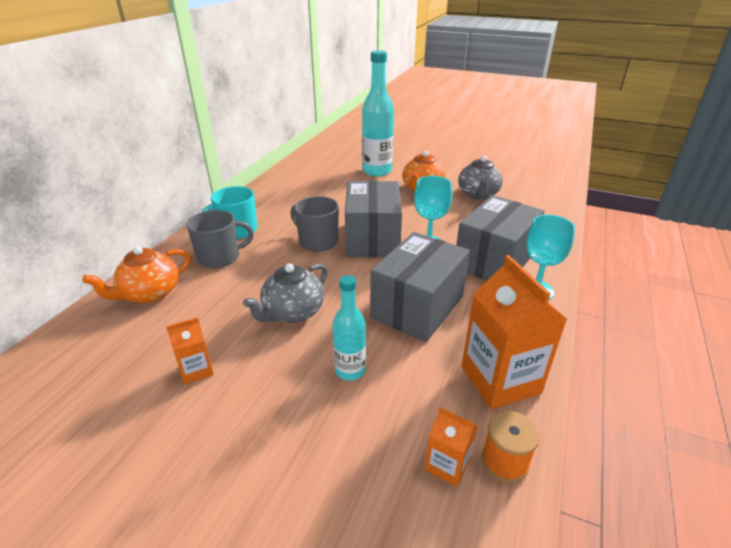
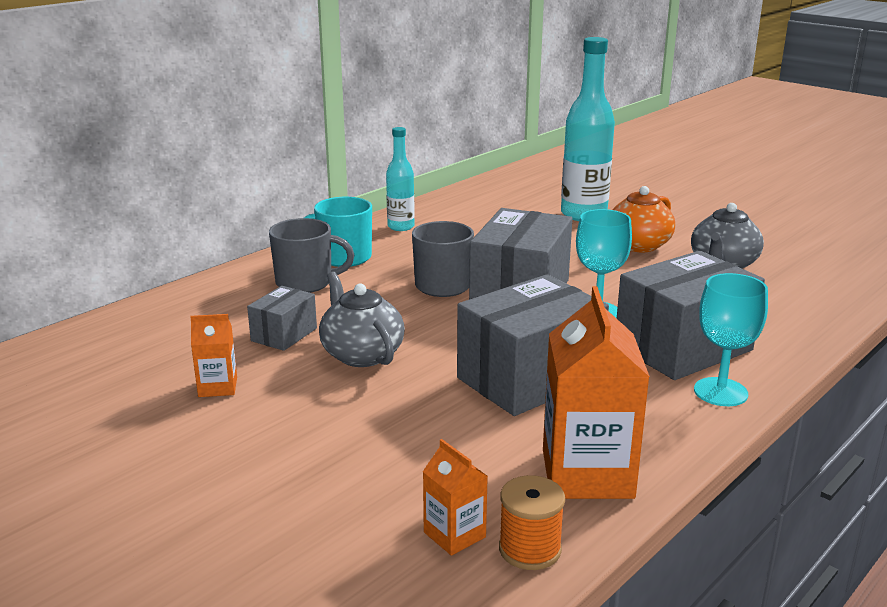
camera: 20 degrees right, 10 degrees down
(150, 294) = (204, 306): orange teapot -> none
(226, 307) = (284, 334): none -> grey box
(292, 312) = (361, 354): grey teapot -> grey teapot turned 90 degrees clockwise
(350, 370) = (396, 424): turquoise bottle -> turquoise bottle (401, 227)

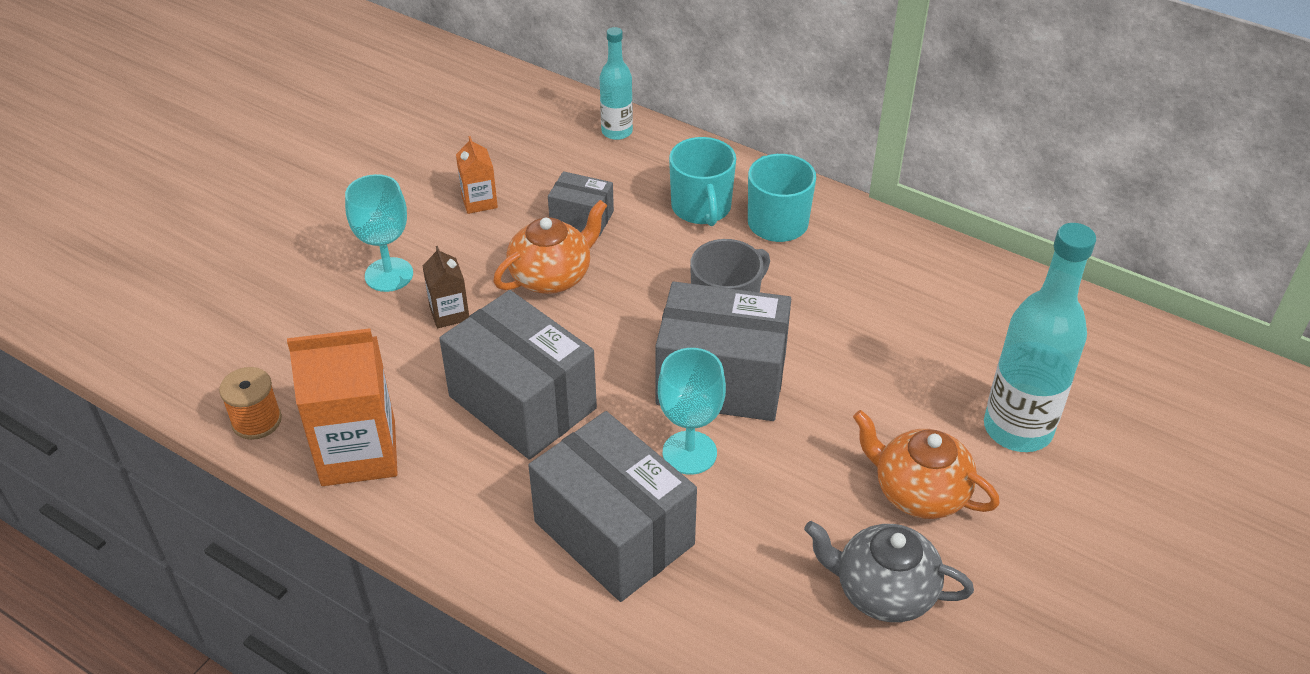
camera: 80 degrees right, 20 degrees up
(305, 283) = (701, 208): grey mug -> turquoise mug
(361, 354) = (552, 276): grey teapot -> orange teapot
(391, 412) = (449, 313): none -> brown carton
(401, 227) = (889, 252): turquoise bottle -> turquoise bottle (617, 132)
(454, 535) = (275, 375): orange carton -> none
(720, 392) = (515, 562): turquoise goblet -> turquoise goblet (389, 275)

